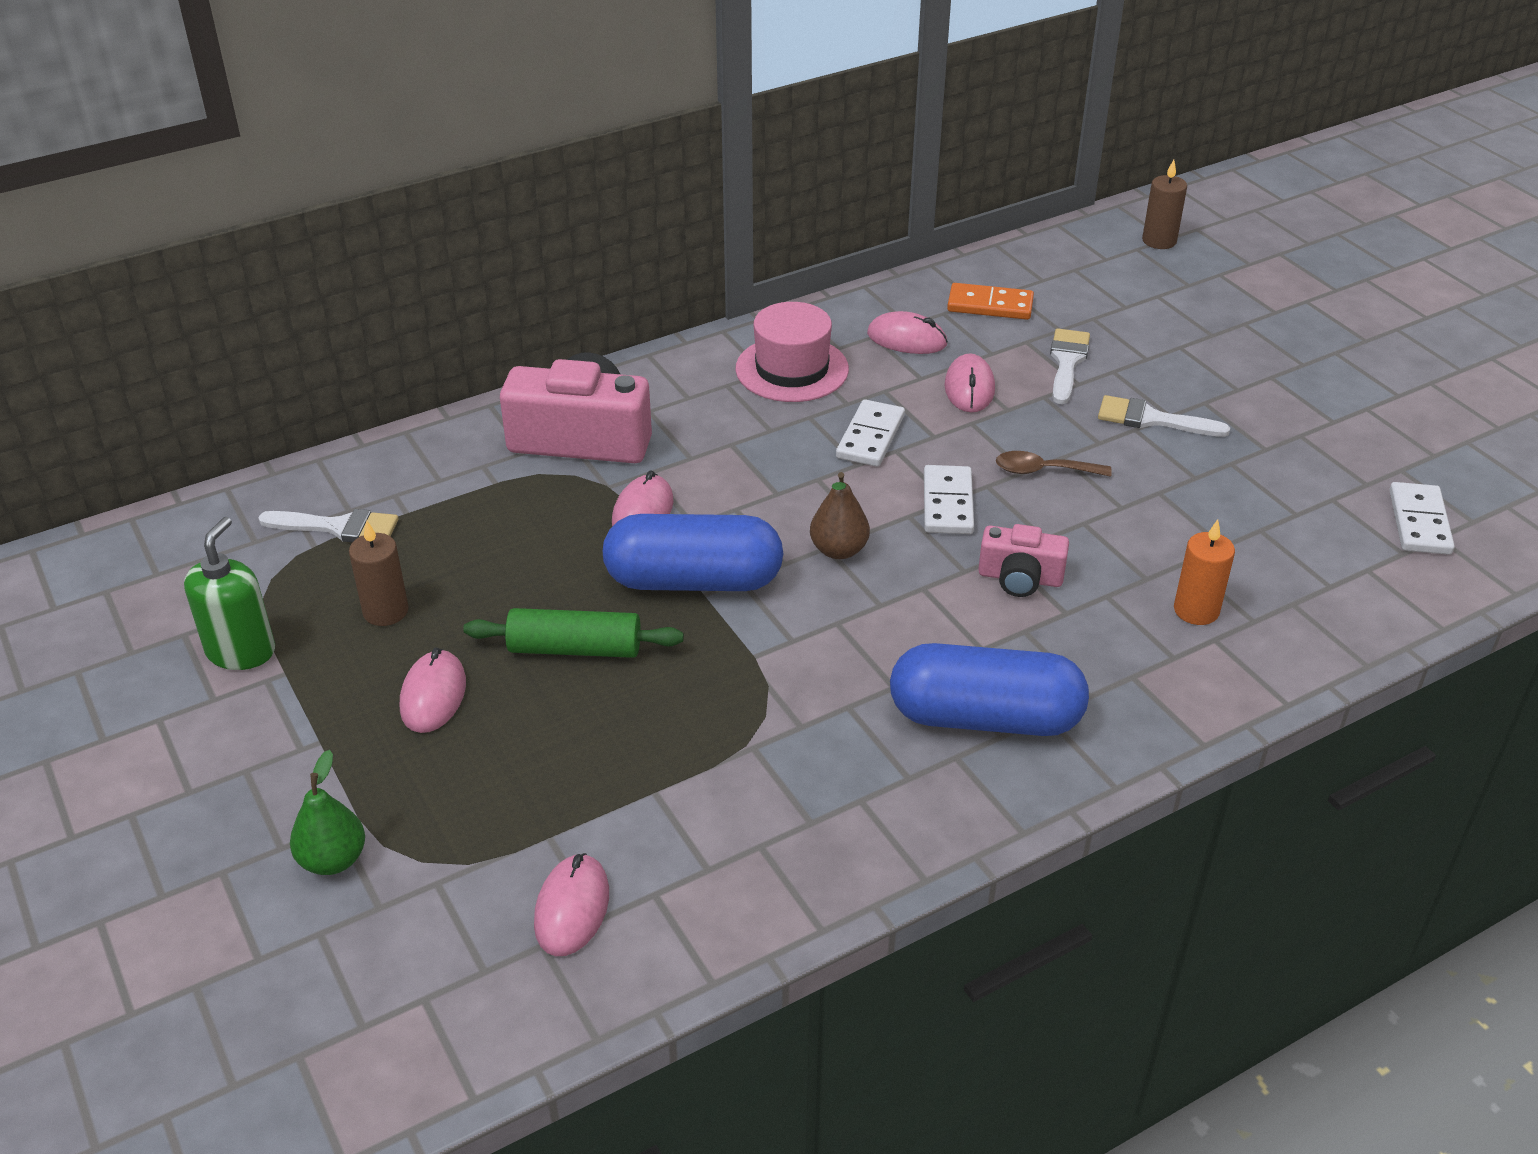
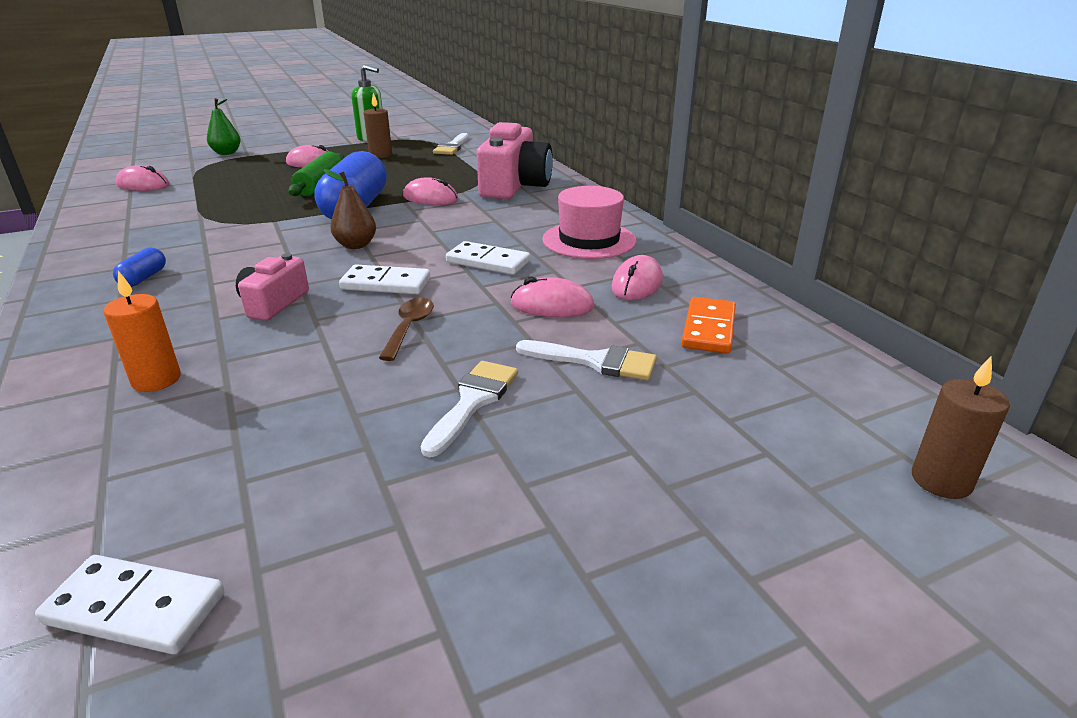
camera: 95 degrees right, 10 degrees down
(985, 718) = (144, 278): blue capsule -> blue capsule, size x0.42

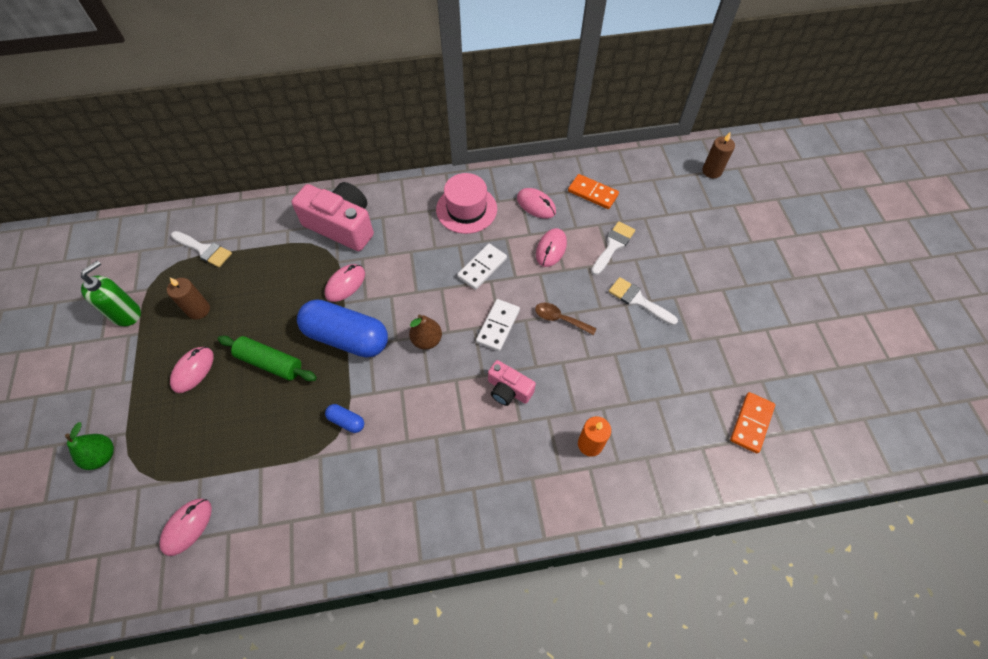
camera: 75 degrees left, 30 degrees up
(135, 608) = (751, 423): white domino -> orange domino
(144, 278) = (441, 478): blue capsule -> blue capsule (346, 421)

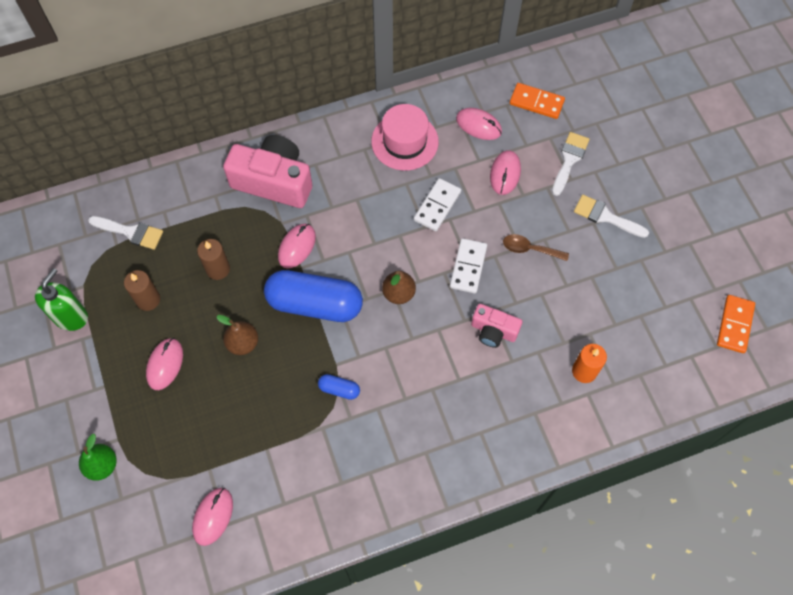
camera: 10 degrees left, 5 degrees up
(270, 362) = (243, 343): green rolling pin -> brown pear
(711, 171) = (659, 57): brown candle -> brown candle (218, 269)

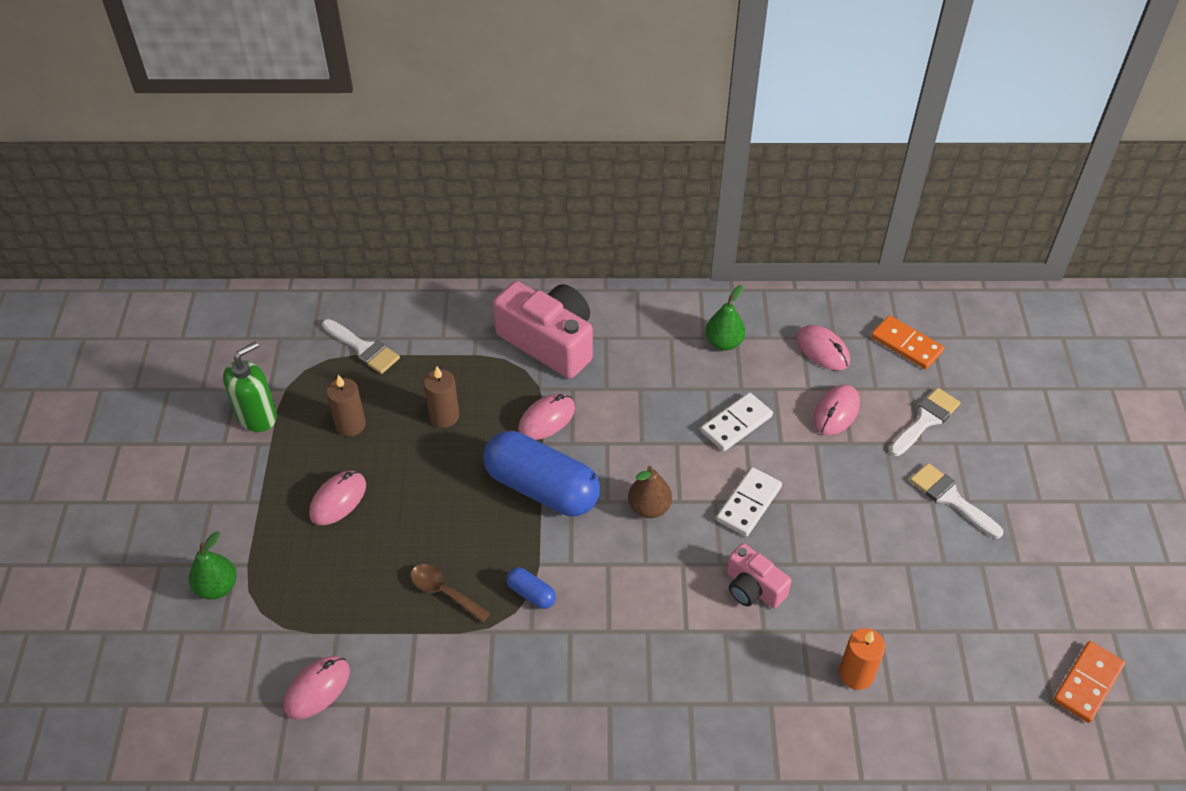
camera: 20 degrees right, 15 degrees down
(243, 343) = (438, 505): brown pear -> none
(404, 141) = (723, 343): pink hat -> green pear
(530, 249) = (836, 507): brown spoon -> brown spoon (444, 592)

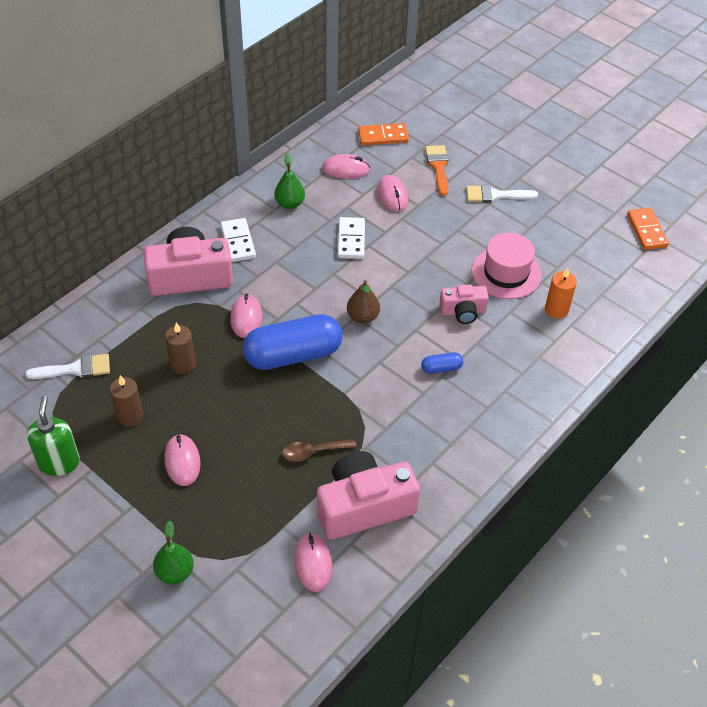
camera: 50 degrees left, 0 degrees up
(420, 683) = (364, 506): none -> pink camera
(531, 593) = (360, 411): blue capsule -> blue capsule (441, 368)
(748, 503) = (408, 274): white domino -> white domino (238, 242)
(852, 588) = (506, 273): none -> pink hat
(925, 420) = (438, 167): white brush -> orange brush

